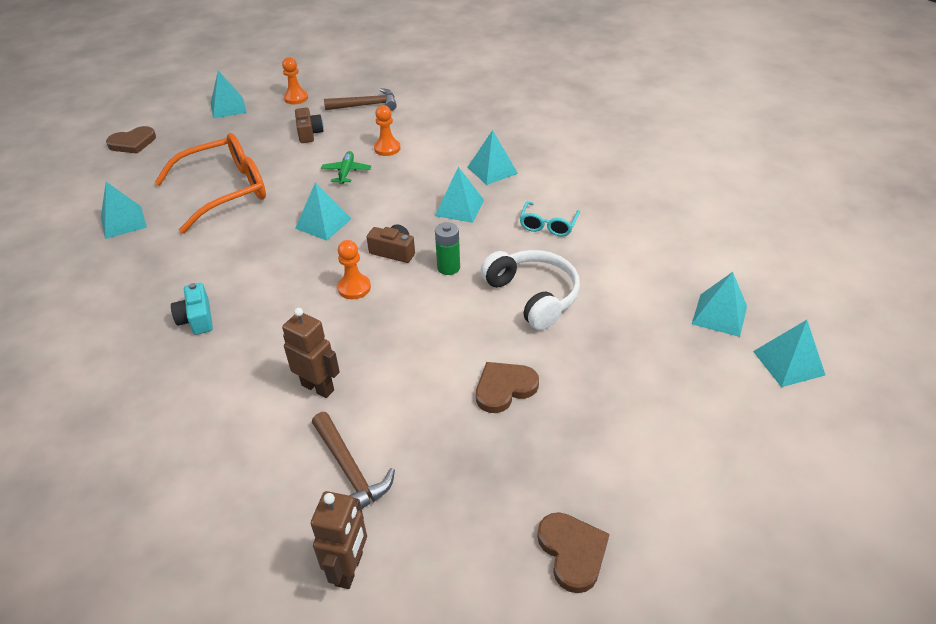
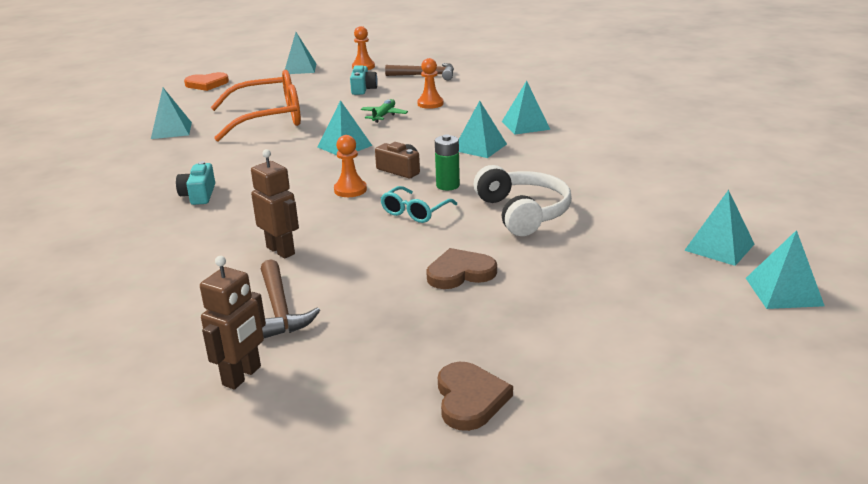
camera: 15 degrees right, 15 degrees down
(133, 143) = (207, 84): brown heart -> orange heart
(309, 133) = (363, 89): brown camera -> turquoise camera
(548, 225) = (563, 166): turquoise glasses -> turquoise glasses (415, 212)

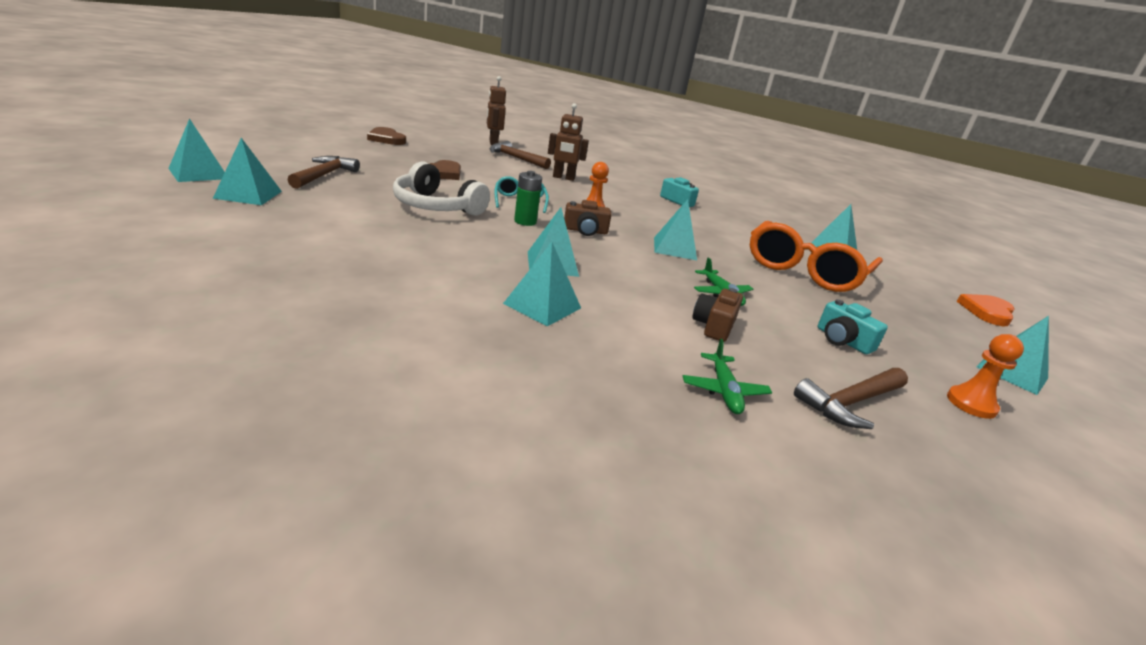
camera: 135 degrees right, 0 degrees up
(430, 104) = (714, 326): orange pawn -> brown camera
(481, 86) = (724, 390): none -> green plane
(628, 278) = (324, 175): none -> brown hammer

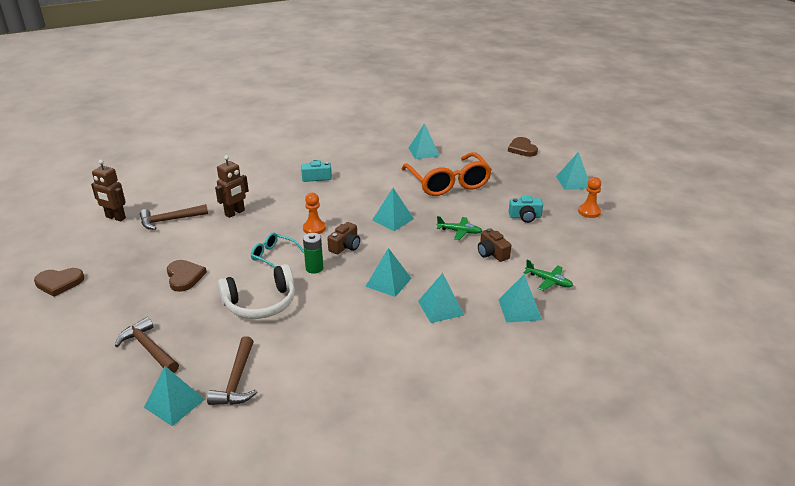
camera: 50 degrees left, 5 degrees up
(198, 173) = (96, 428): turquoise pyramid -> turquoise pyramid (519, 309)
(851, 403) = (573, 247): brown hammer -> brown hammer (237, 380)
(987, 312) = (522, 149): orange heart -> brown heart

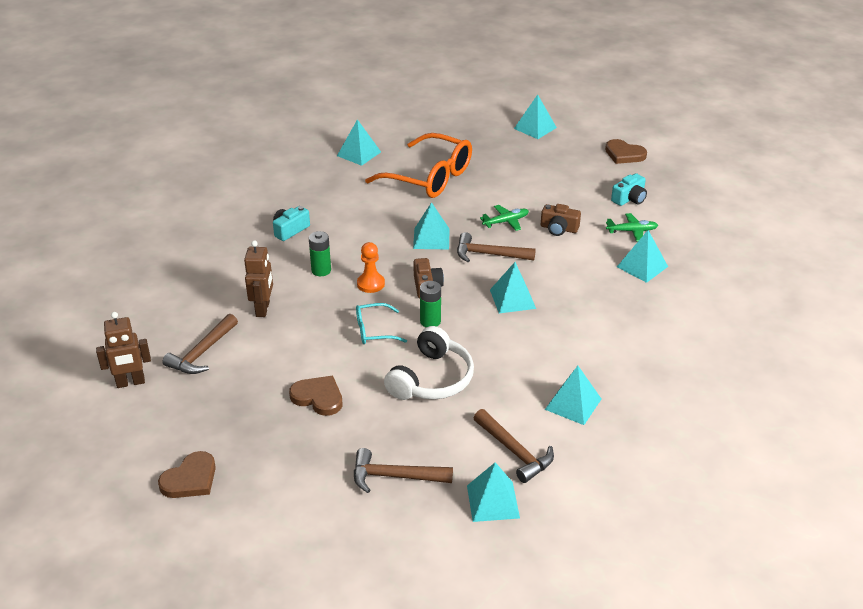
camera: 40 degrees left, 5 degrees up
(298, 207) = (321, 270): none -> green battery
(416, 246) = (489, 254): none -> brown hammer
(440, 308) = (584, 298): turquoise pyramid -> turquoise pyramid (573, 404)
(522, 149) = (448, 111): brown heart -> brown heart (624, 154)
(525, 217) = (540, 181): turquoise camera -> turquoise camera (629, 199)
(589, 212) = (583, 152): orange pawn -> none

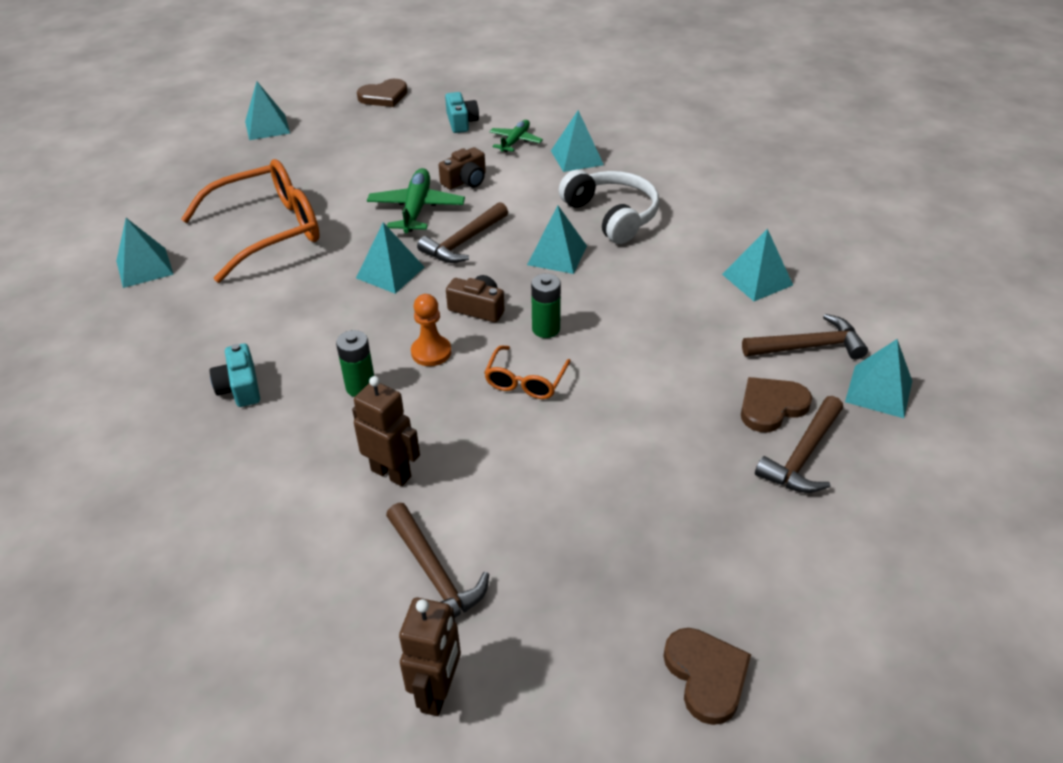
camera: 60 degrees left, 5 degrees up
(318, 397) = (618, 477): brown heart -> brown heart (771, 406)
(374, 330) = (525, 381): turquoise glasses -> orange glasses
(431, 379) = (650, 365): white headphones -> white headphones (611, 216)
(505, 222) = (416, 209): green plane -> green plane, size x1.58

